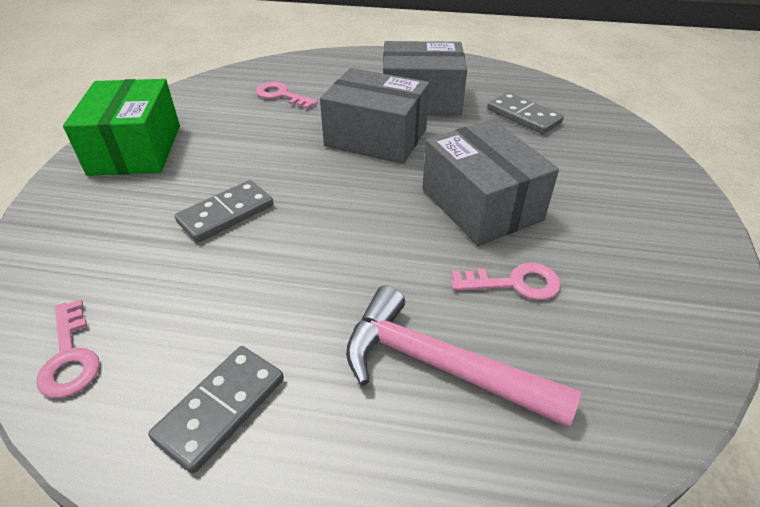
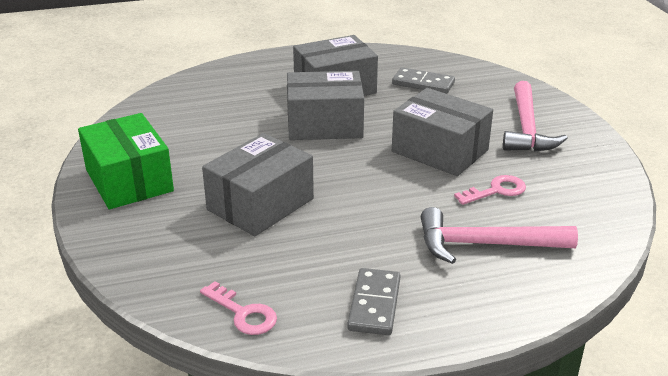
camera: 25 degrees left, 10 degrees down
(226, 214) = (260, 204): grey domino -> grey box
(281, 95) = (212, 110): pink key -> none
(617, 204) = (527, 129): none -> pink hammer

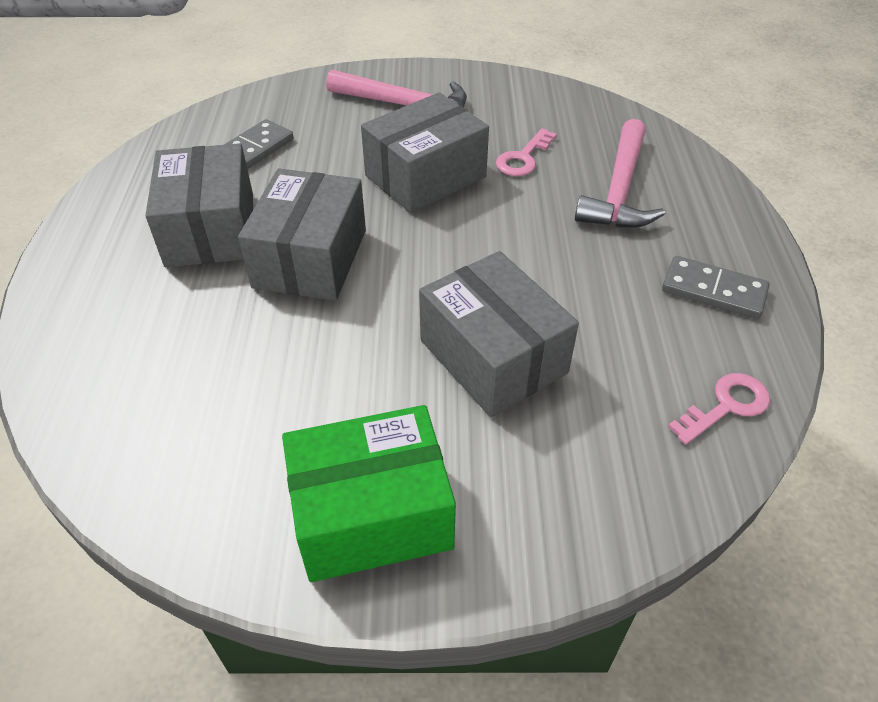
camera: 75 degrees left, 15 degrees up
(496, 191) = (523, 158): pink key -> pink key turned 135 degrees counterclockwise

